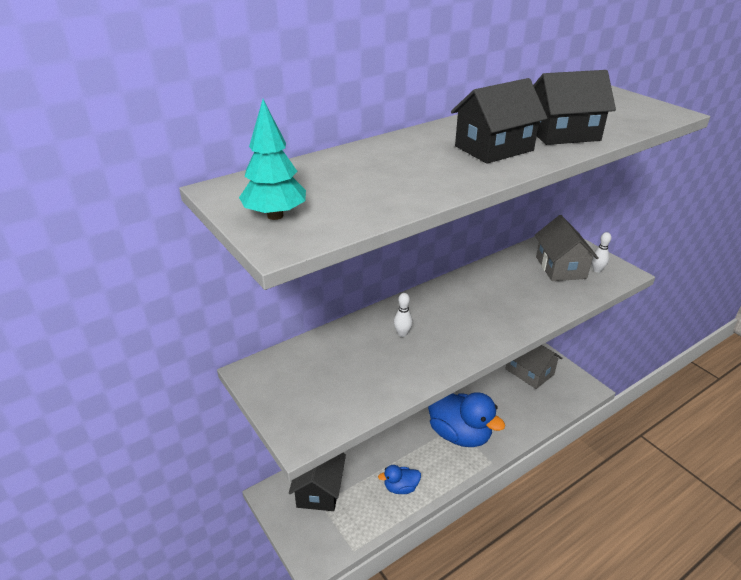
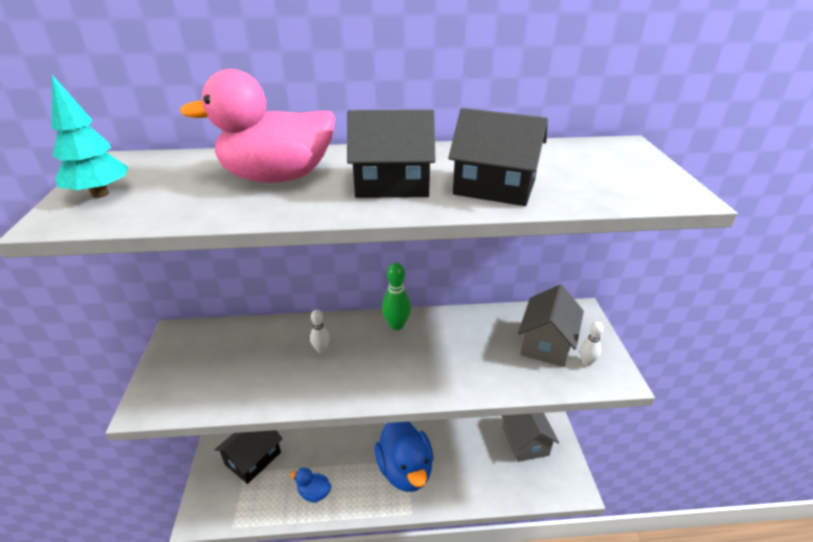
camera: 30 degrees right, 0 degrees up
(401, 165) = (277, 177): none -> pink duck
(442, 294) = (396, 325): none -> green bowling pin

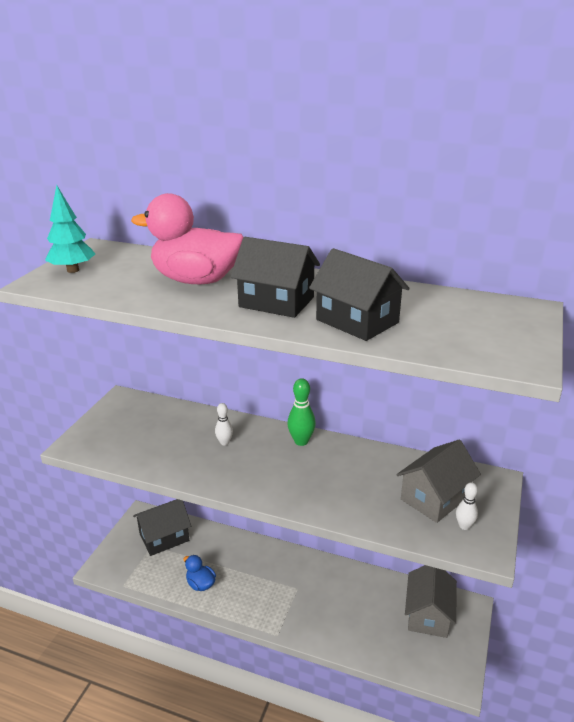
camera: 25 degrees right, 5 degrees down
(405, 469) = (291, 595): blue duck -> none

